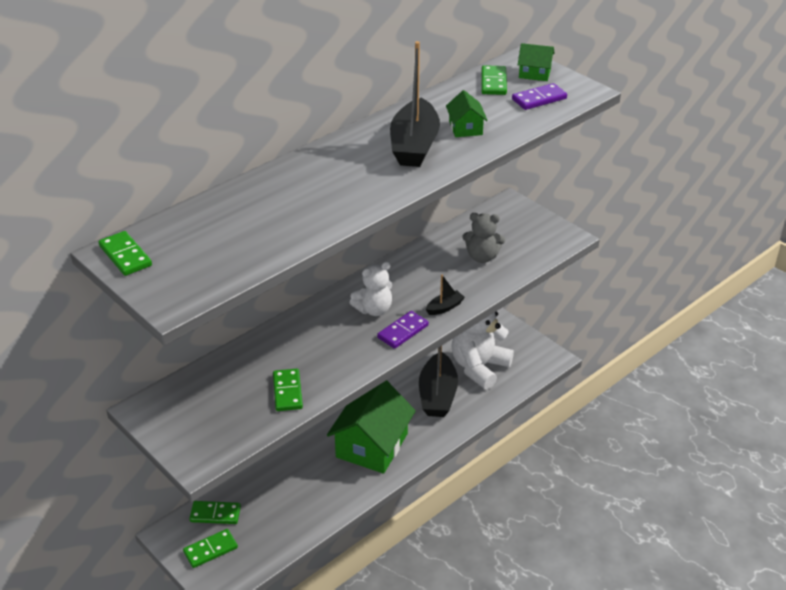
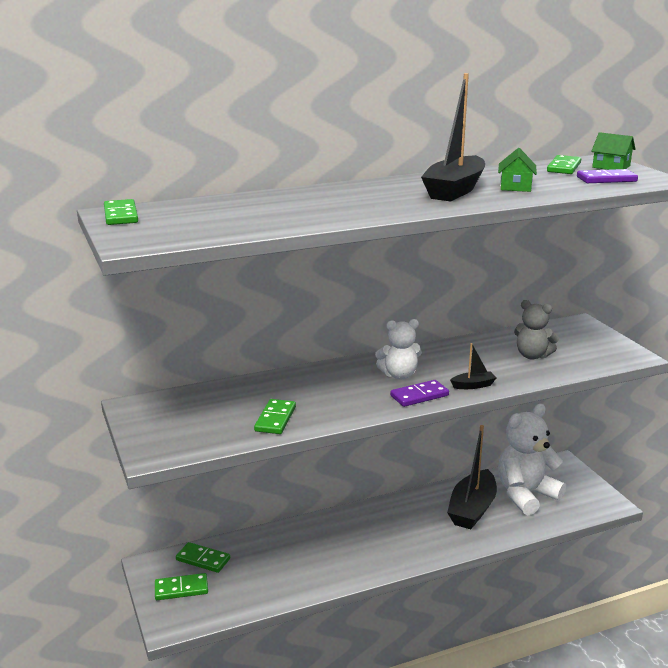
camera: 20 degrees right, 15 degrees down
(372, 445) = (385, 537): green house -> none

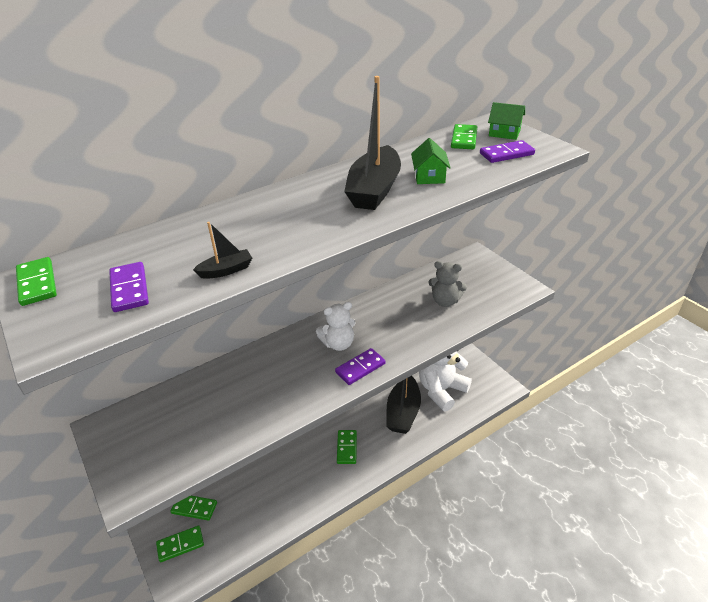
camera: 10 degrees left, 15 degrees up
(203, 224) = (129, 289): none -> purple domino
(275, 419) = (237, 422): green domino -> green domino (346, 448)
(473, 385) = (403, 347): black boat -> black boat (226, 270)

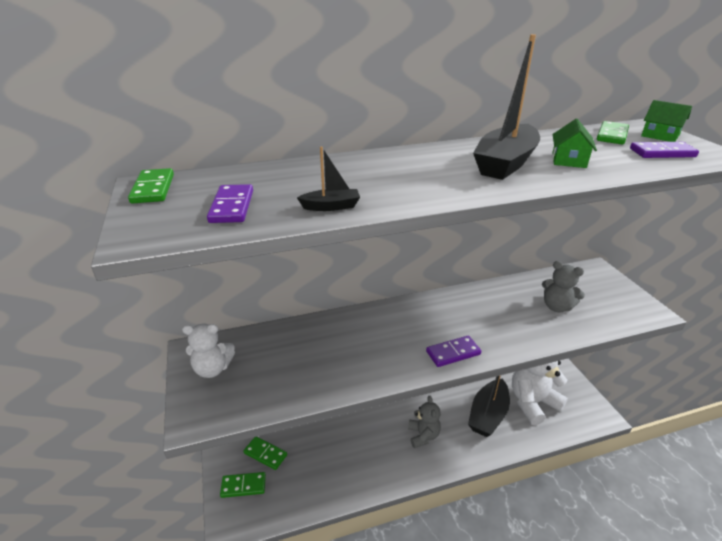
camera: 15 degrees right, 5 degrees down
(338, 344) = (435, 324): white teddy bear -> white teddy bear (212, 369)
(346, 448) = (423, 435): green domino -> grey teddy bear

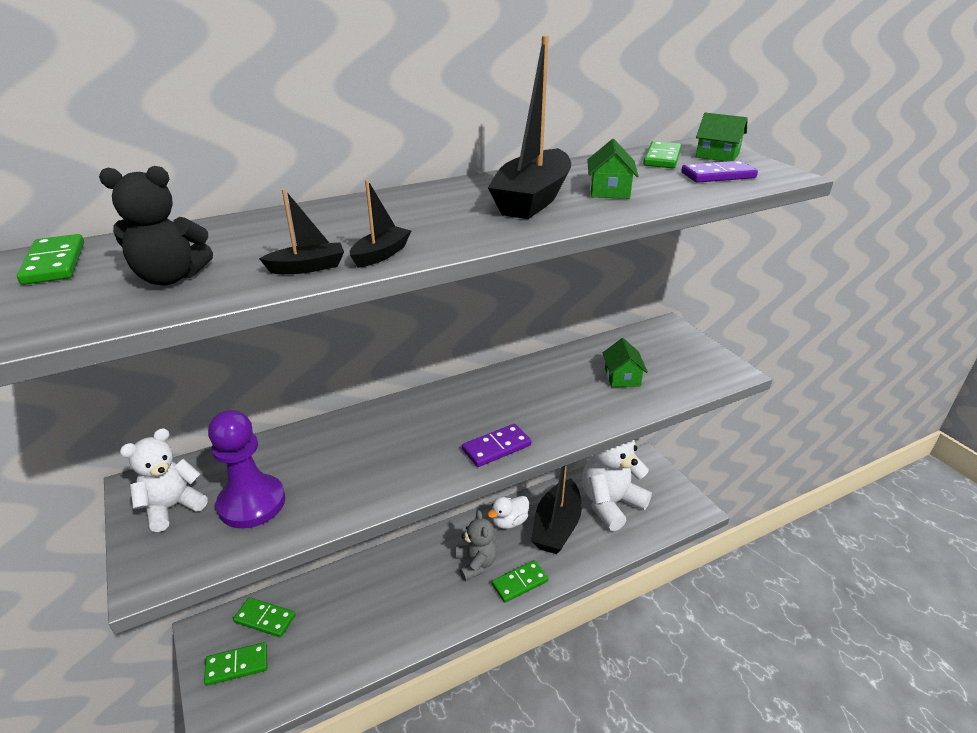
camera: 10 degrees left, 0 degrees up
(212, 369) = (172, 507): white teddy bear -> white teddy bear turned 150 degrees clockwise
(232, 206) = (171, 278): purple domino -> black teddy bear
(268, 373) = (252, 503): none -> purple pawn
(386, 200) = (381, 255): none -> black boat
(451, 406) = (509, 522): none -> white duck
(456, 455) = (520, 582): none -> green domino
(557, 307) = (622, 377): grey teddy bear -> green house

